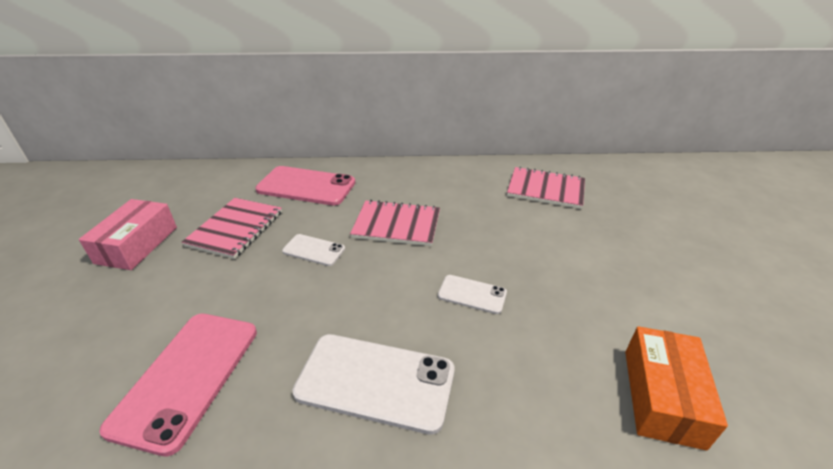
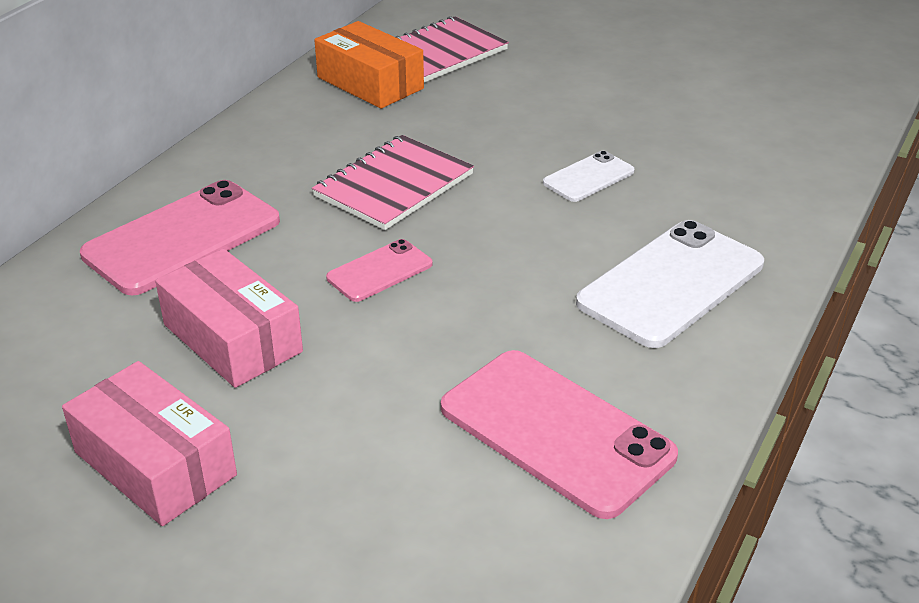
camera: 60 degrees left, 0 degrees up
(235, 229) = (232, 338): pink notebook -> pink box
(314, 250) = (379, 271): white phone -> pink phone
(662, 396) = (801, 132): orange box -> orange box (370, 83)

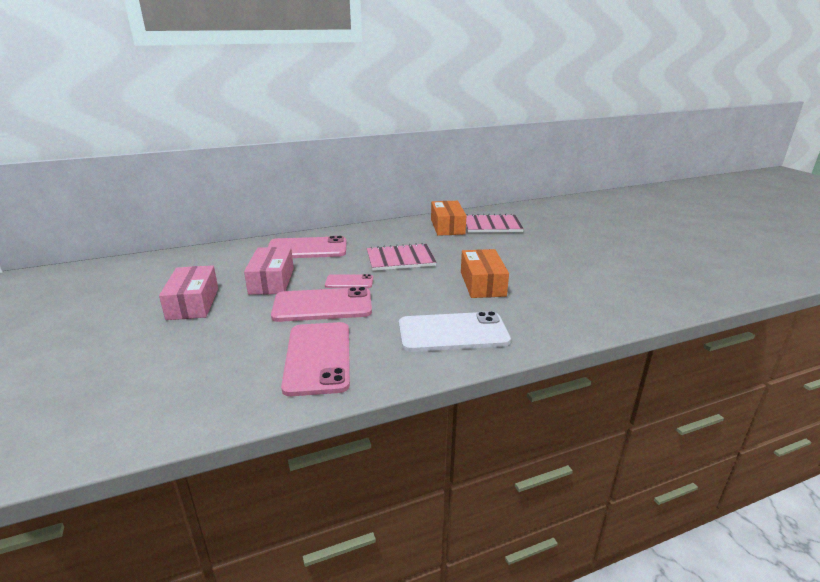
camera: 40 degrees right, 10 degrees down
(410, 338) = (322, 305): none -> pink phone
(588, 177) = (482, 284): white phone -> orange box

